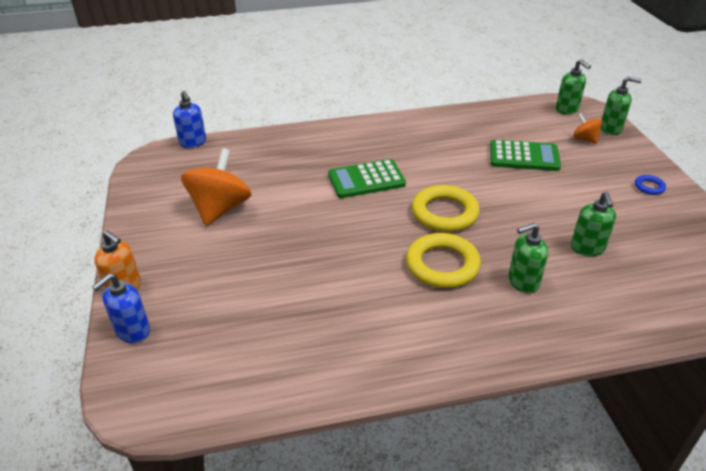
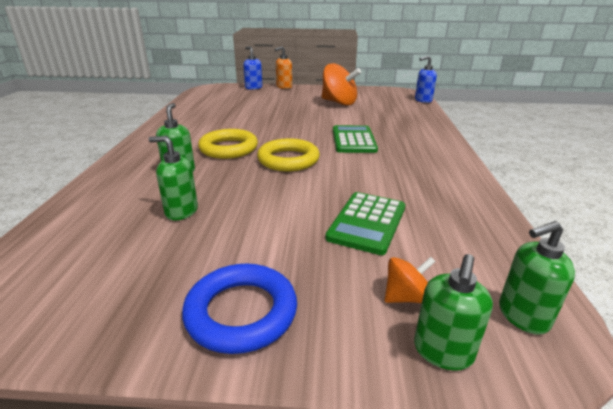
camera: 105 degrees right, 10 degrees down
(649, 187) = (241, 312): blue ring -> blue ring, size x2.19

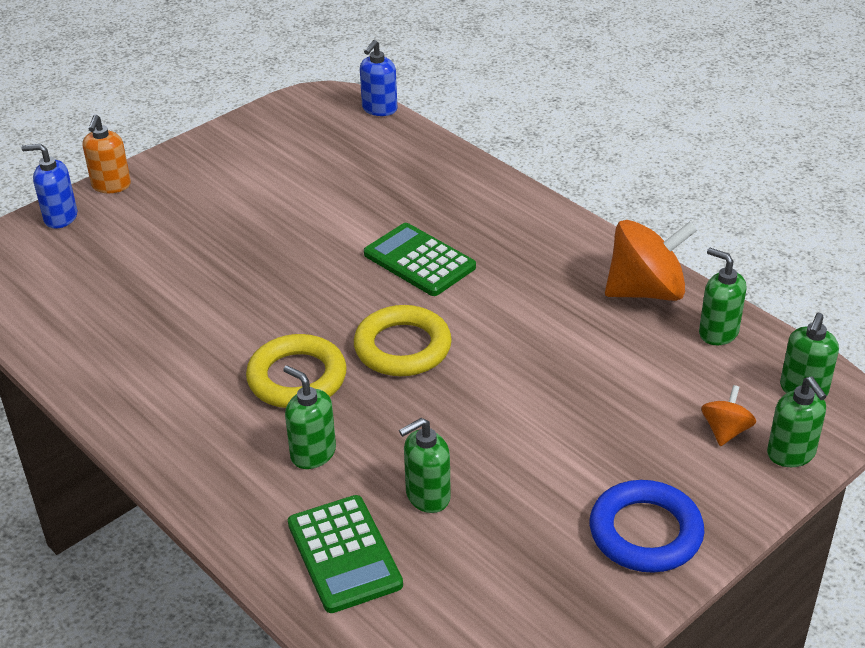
camera: 45 degrees left, 10 degrees up
(339, 102) = (273, 183): orange spinning top -> orange spinning top (646, 291)
(367, 223) = (607, 380): green calculator -> green calculator (344, 554)
(489, 242) = (718, 332): none -> green soap dispenser

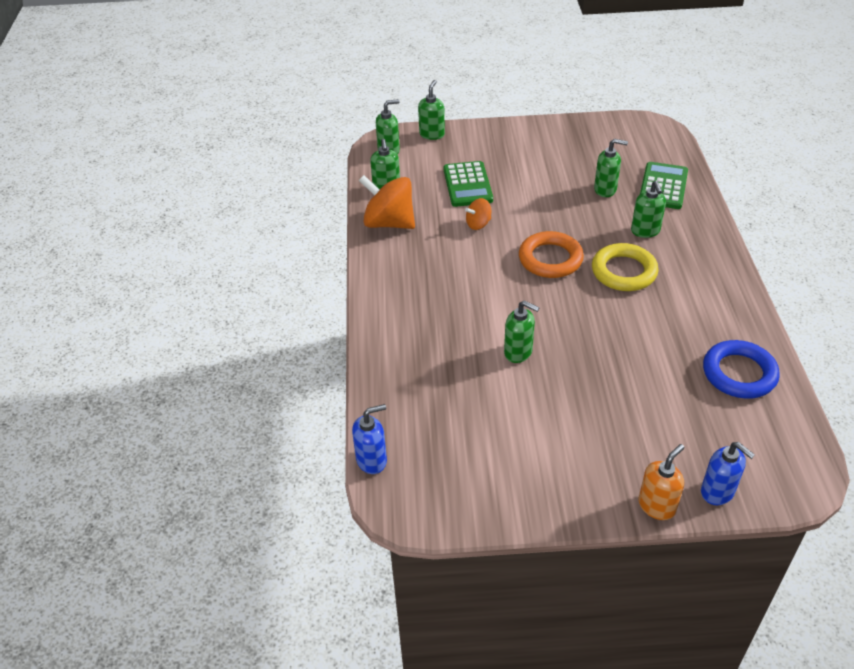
camera: 140 degrees left, 5 degrees up
(339, 235) = (518, 352): none -> green soap dispenser
(402, 347) = (550, 259): yellow ring -> orange ring
(419, 261) = (487, 305): green calculator -> green calculator (467, 185)
(645, 532) = (527, 138): blue ring -> blue ring (739, 373)
(725, 431) = (445, 153): orange spinning top -> orange spinning top (478, 224)

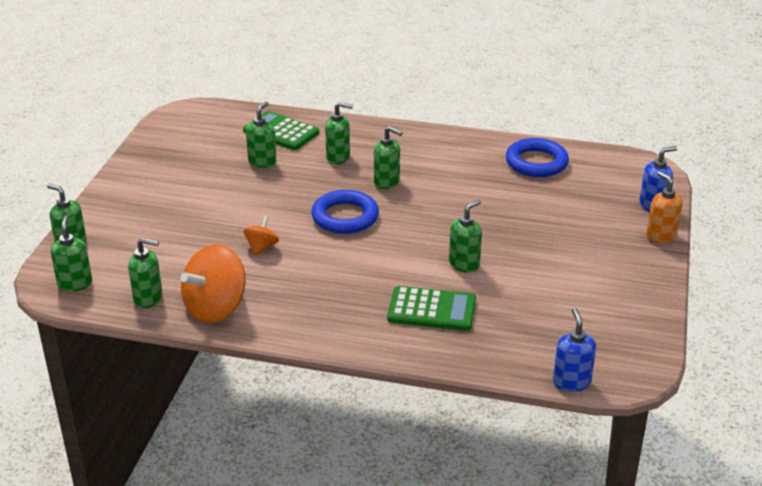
camera: 75 degrees left, 10 degrees down
(467, 185) = (189, 241): green calculator -> green calculator (432, 310)
(478, 224) = (261, 247): orange spinning top -> orange spinning top turned 150 degrees counterclockwise
(550, 259) = (345, 217): orange ring -> blue ring
(624, 271) = (387, 182): yellow ring -> green soap dispenser

